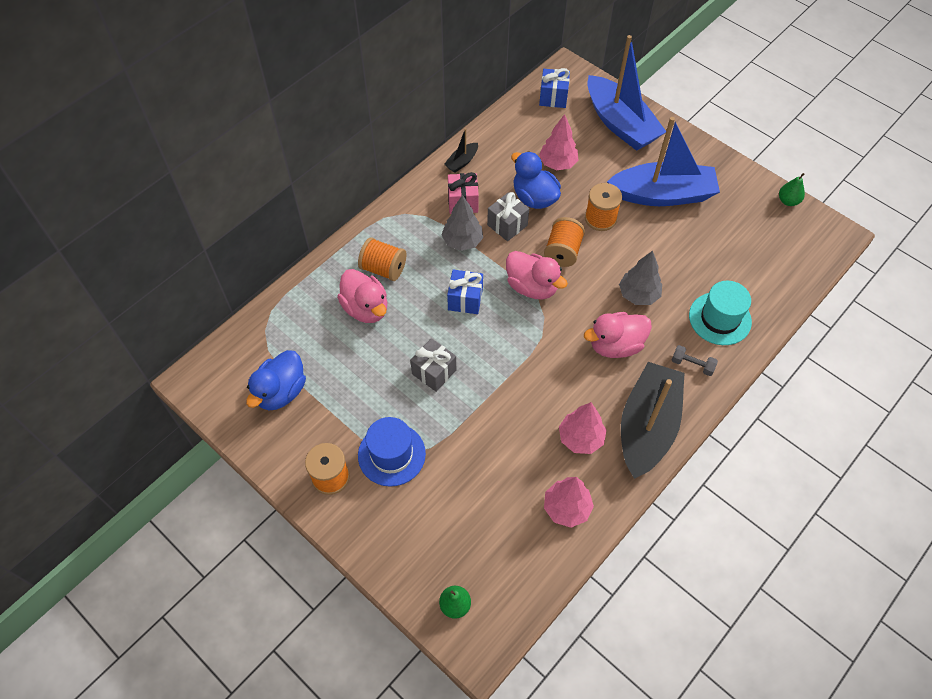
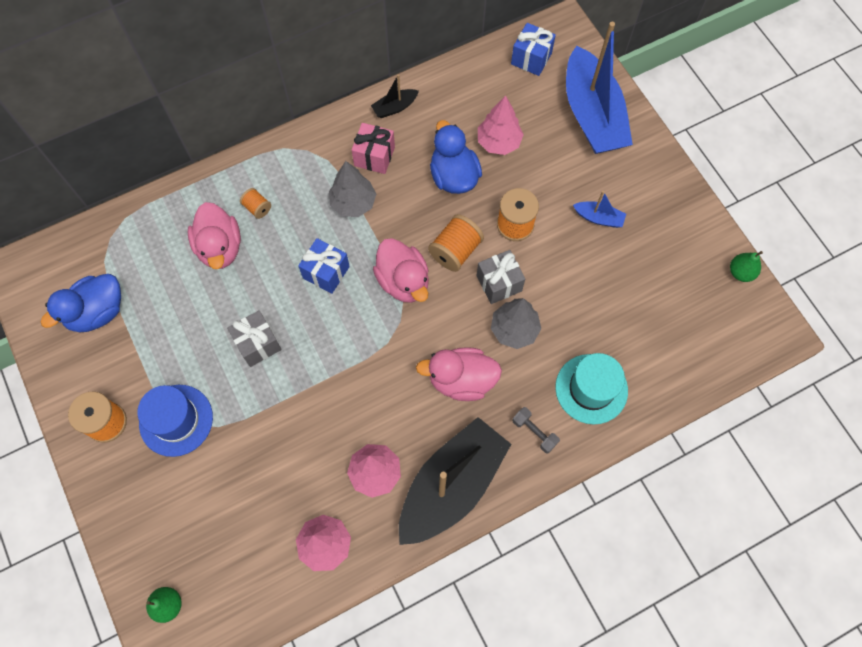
camera: 20 degrees right, 10 degrees up
(383, 268) = (257, 208): orange spool -> orange spool, size x0.56
(507, 225) = (409, 199): grey gift -> grey gift (499, 283)
(662, 195) = (598, 218): blue boat -> blue boat, size x0.41

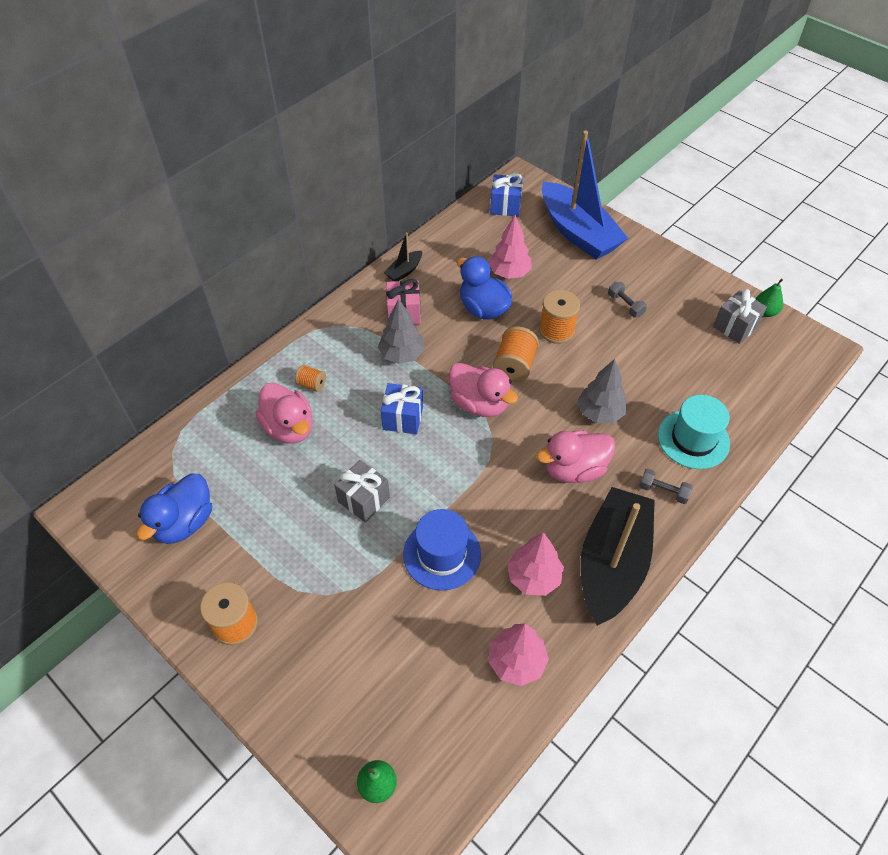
camera: 20 degrees left, 15 degrees down
(176, 420) = (309, 596): blue hat -> blue hat (442, 554)
(499, 283) = (566, 380): grey gift -> grey gift (735, 327)
(598, 218) = (625, 305): blue boat -> grey dumbbell

